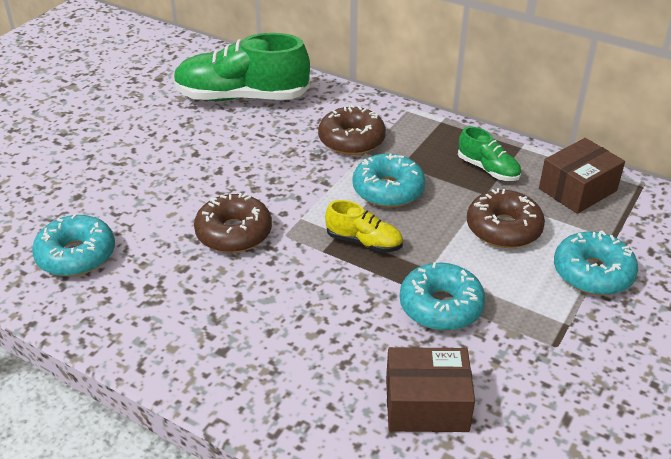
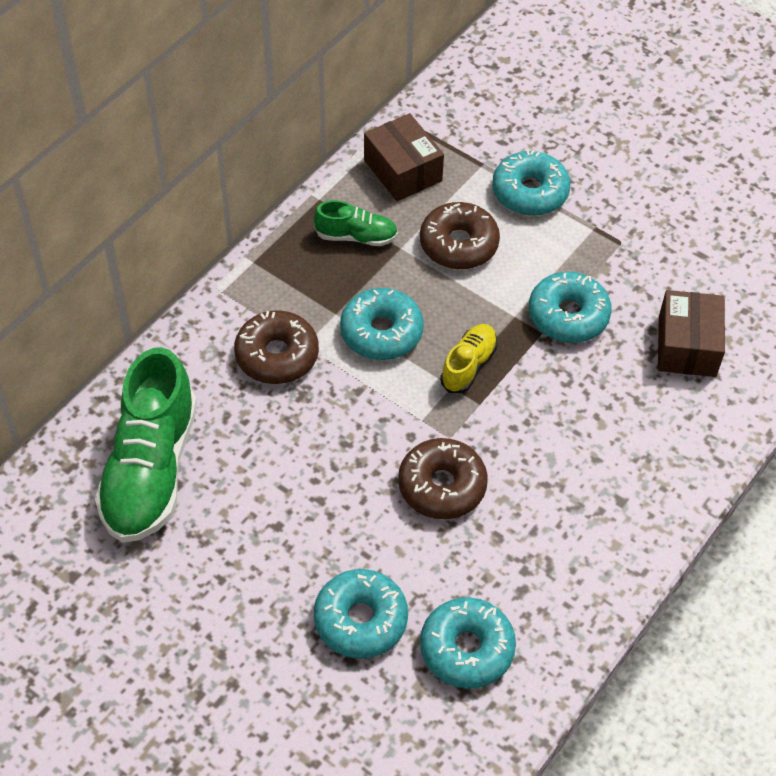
camera: 85 degrees left, 15 degrees up
(110, 198) = (360, 620): none -> turquoise donut
(488, 169) = (356, 236): green shoe -> green shoe turned 45 degrees clockwise

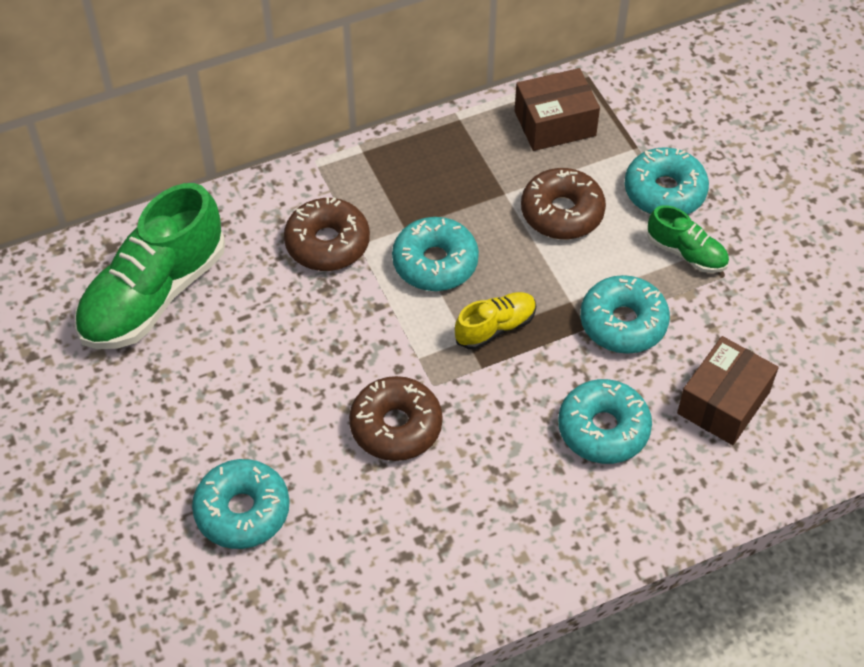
camera: 30 degrees right, 0 degrees up
(356, 236) = (470, 166): green shoe -> green shoe (686, 253)
(403, 170) = (555, 123): brown box -> brown box turned 75 degrees clockwise
(467, 649) = (318, 584): turquoise donut -> turquoise donut (603, 429)

